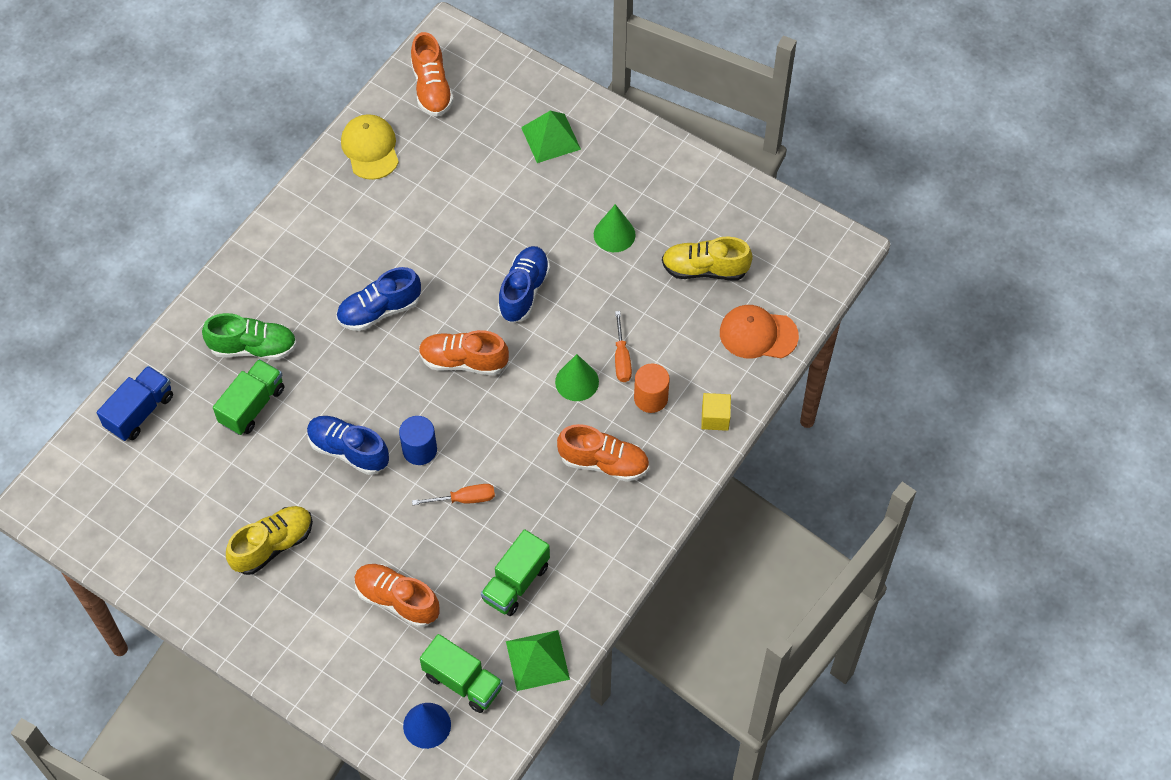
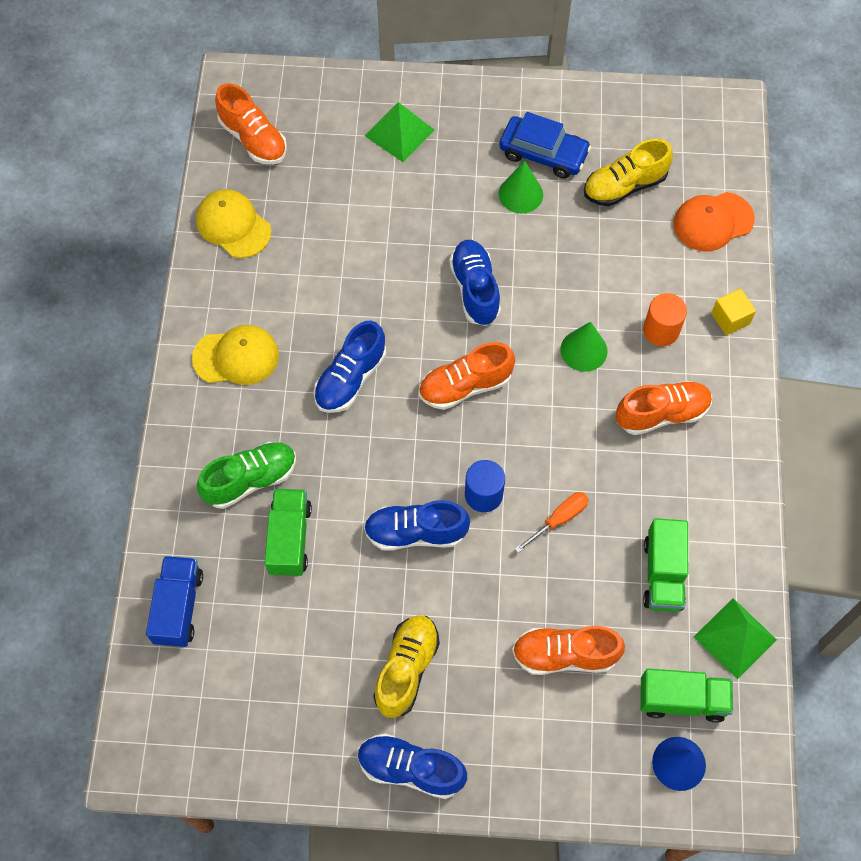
camera: 30 degrees left, 5 degrees up
(226, 617) = (411, 769): none -> blue shoe
(304, 250) = (236, 357): none -> yellow cap
(621, 358) = (609, 307): orange screwdriver -> none
(656, 211) = (543, 153): none -> blue car

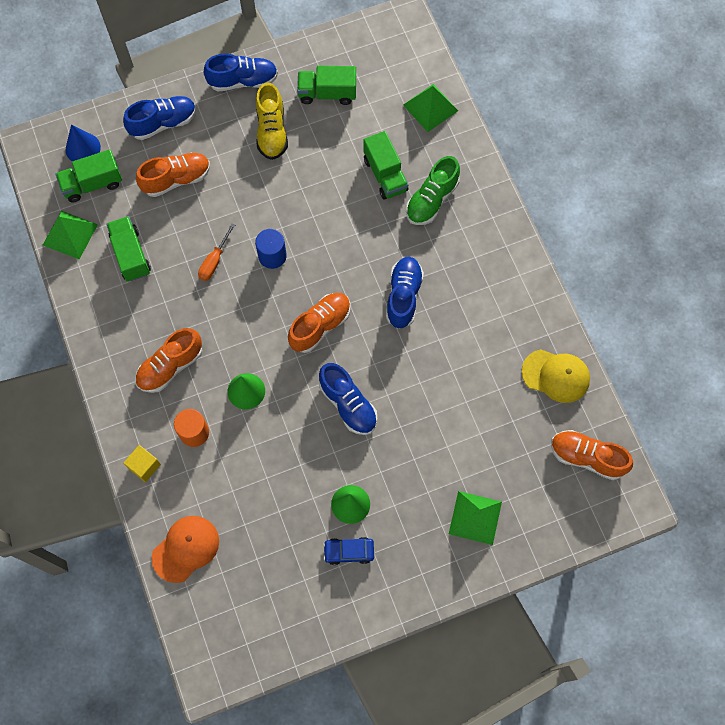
camera: 155 degrees right, 5 degrees up
(178, 607) = (430, 108): blue truck -> green pyramid
(236, 357) = (491, 277): yellow cap -> none
(303, 693) = (327, 93): none -> green truck
(416, 532) = (306, 213): blue shoe -> blue shoe (163, 123)
(543, 153) = (349, 552): blue car -> blue car, size x0.64
(624, 186) = (270, 550): yellow shoe -> none

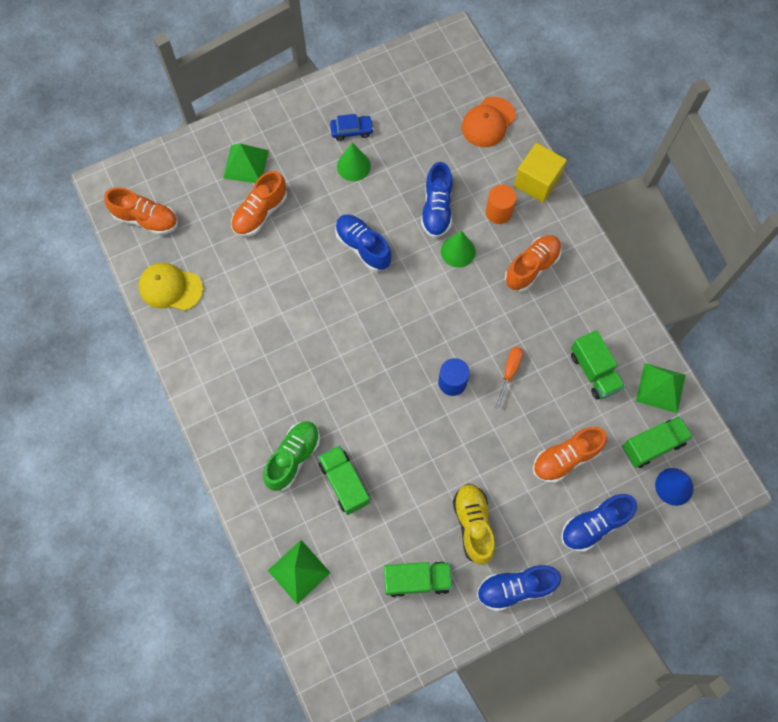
camera: 175 degrees right, 0 degrees up
(144, 466) = (537, 182): yellow cube -> yellow cube, size x1.67
(320, 326) = (396, 316): orange shoe -> orange shoe (260, 213)
(403, 296) = (317, 352): blue shoe -> blue shoe (437, 209)

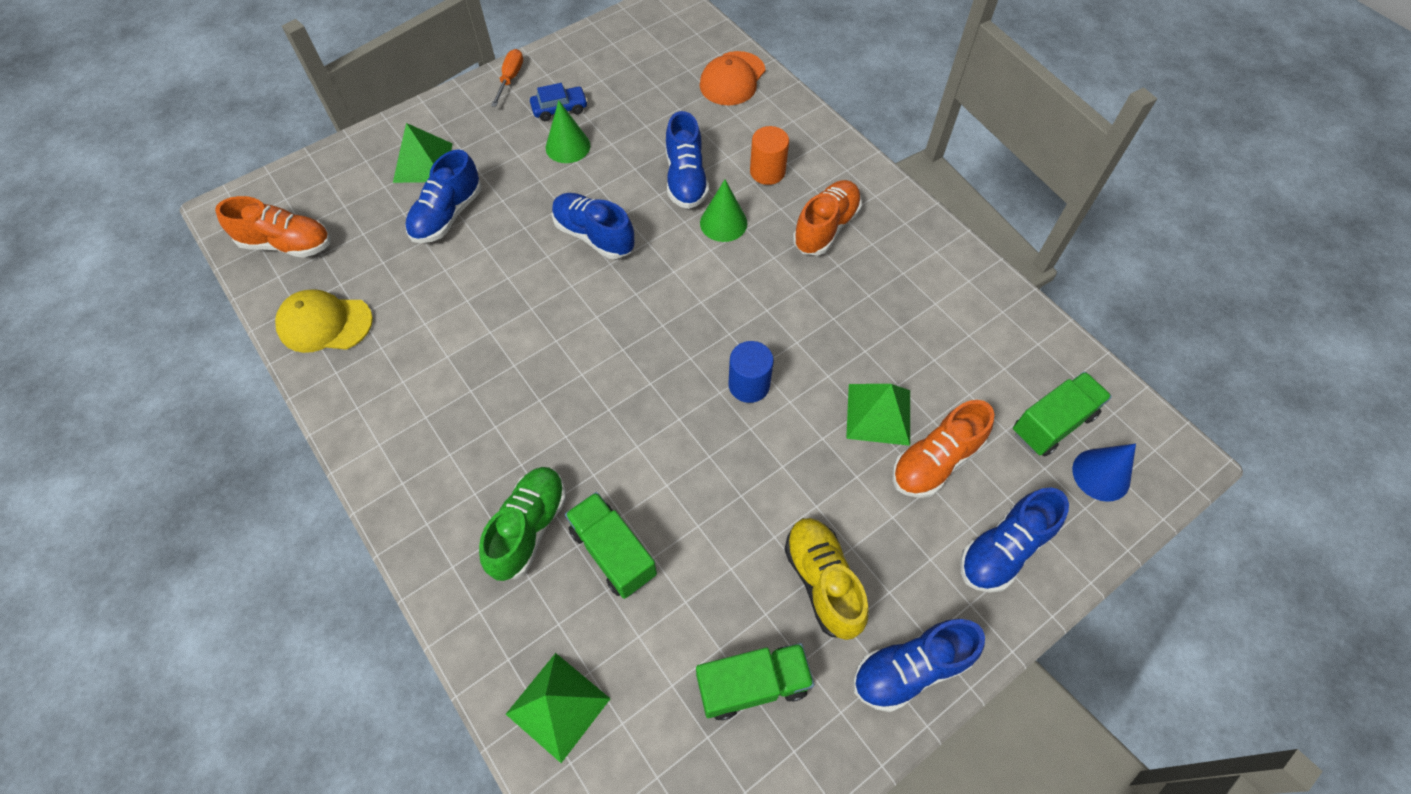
camera: 10 degrees left, 10 degrees down
(260, 213) = (447, 215): orange shoe -> blue shoe
(509, 372) = (826, 359): orange screwdriver -> orange screwdriver (510, 78)
(537, 182) = (808, 132): yellow cube -> none
(594, 371) = (943, 341): green truck -> none
(660, 387) = (1039, 347): green pyramid -> green pyramid (878, 414)

